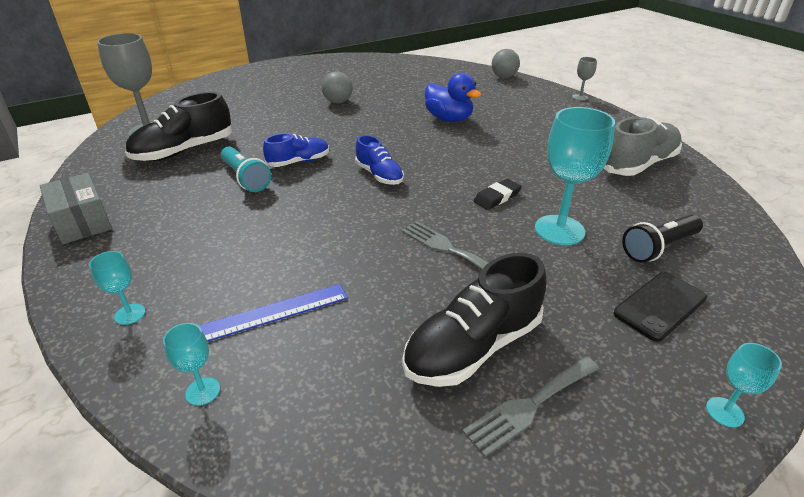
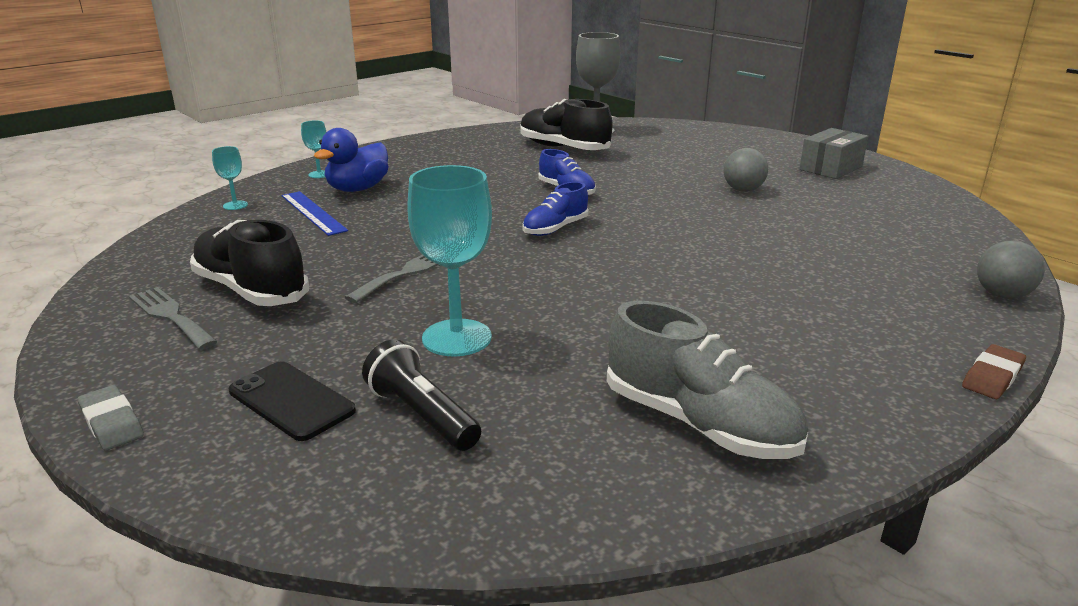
camera: 80 degrees right, 10 degrees down
(82, 222) = (433, 142): grey box -> grey box (830, 168)
(245, 178) = (521, 176): turquoise flashlight -> none
(449, 119) = (752, 257): blue duck -> blue duck (357, 189)
(497, 197) = (528, 296): black eraser -> none
(580, 97) = (992, 376): grey goblet -> brown eraser
(724, 412) = (112, 422): turquoise goblet -> grey eraser

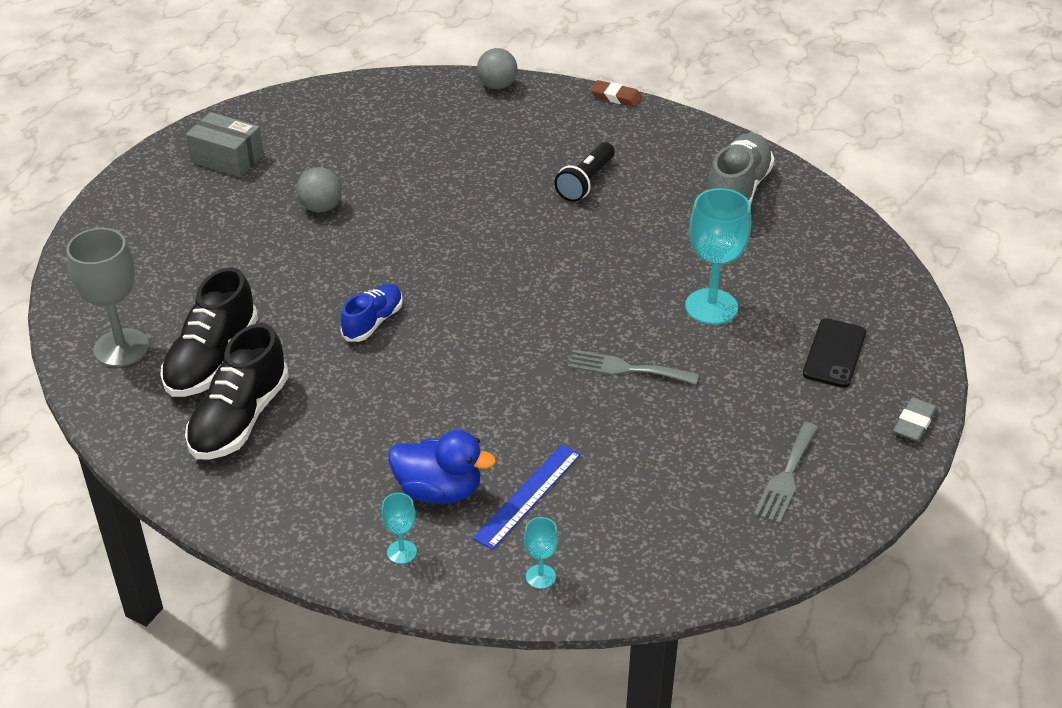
camera: 110 degrees left, 15 degrees up
(251, 290) = (716, 451): black shoe -> black shoe (240, 418)
(421, 415) = (806, 293): black flashlight -> black flashlight (586, 182)
(555, 229) = (483, 306): blue shoe -> none

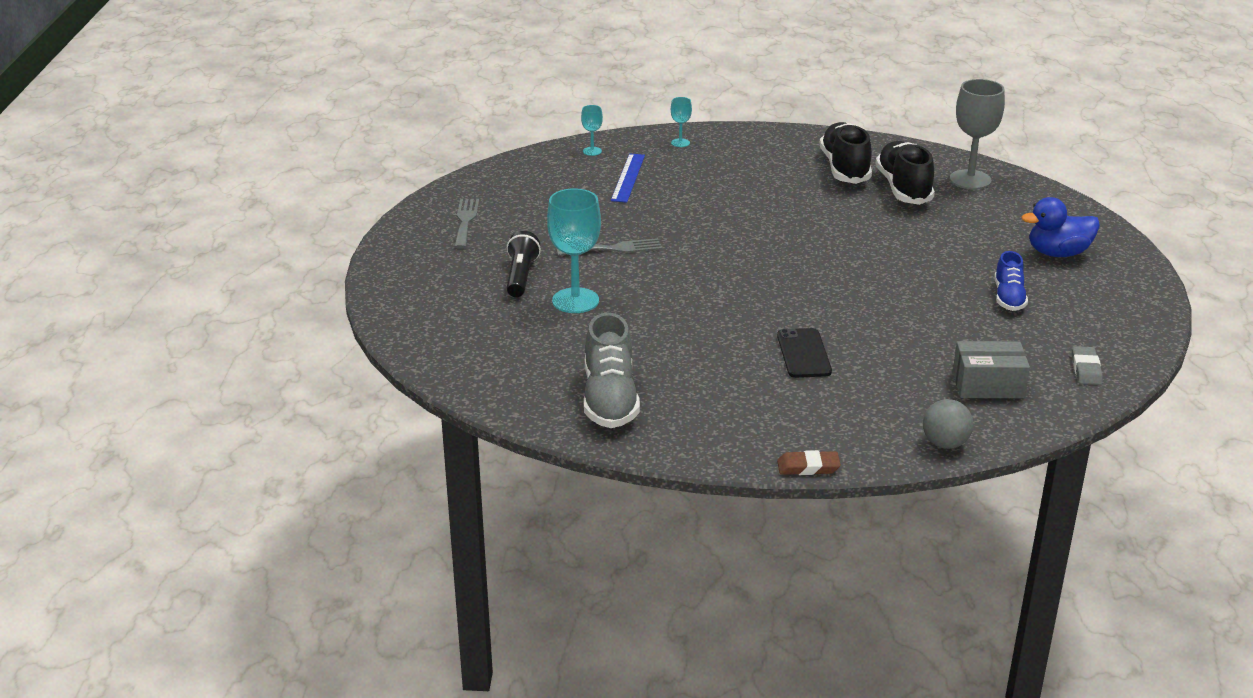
camera: 155 degrees right, 10 degrees down
(227, 158) = (1093, 304): grey box -> grey box (988, 385)
(321, 207) = (961, 289): grey ball -> none
(373, 322) = (823, 231): blue shoe -> blue shoe (1008, 297)
(439, 490) = (684, 168): blue duck -> blue duck (1058, 253)
(586, 182) = (759, 369): black flashlight -> black flashlight (521, 276)
(834, 353) = (459, 294): black phone -> black phone (803, 354)
(914, 423) = (383, 268): grey eraser -> grey eraser (1086, 369)

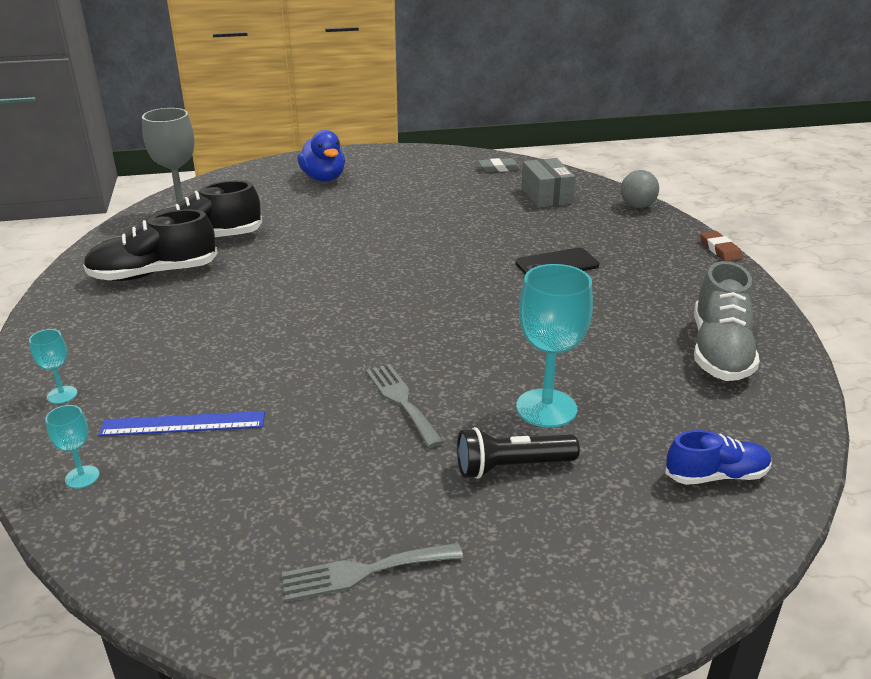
camera: 105 degrees left, 0 degrees up
(610, 399) = (719, 351): grey shoe -> grey shoe turned 120 degrees clockwise
(1008, 297) = (408, 193): blue shoe -> blue shoe (716, 476)

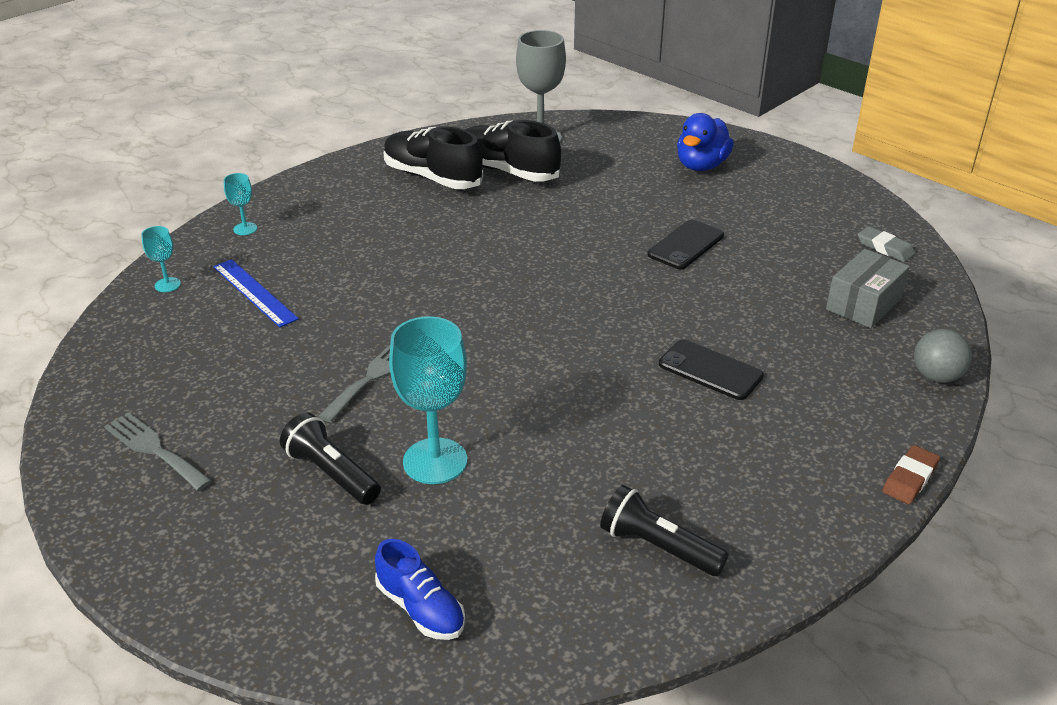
camera: 55 degrees right, 5 degrees up
(408, 219) = (686, 245): none -> black phone
(719, 351) = (657, 547): grey shoe -> black flashlight

